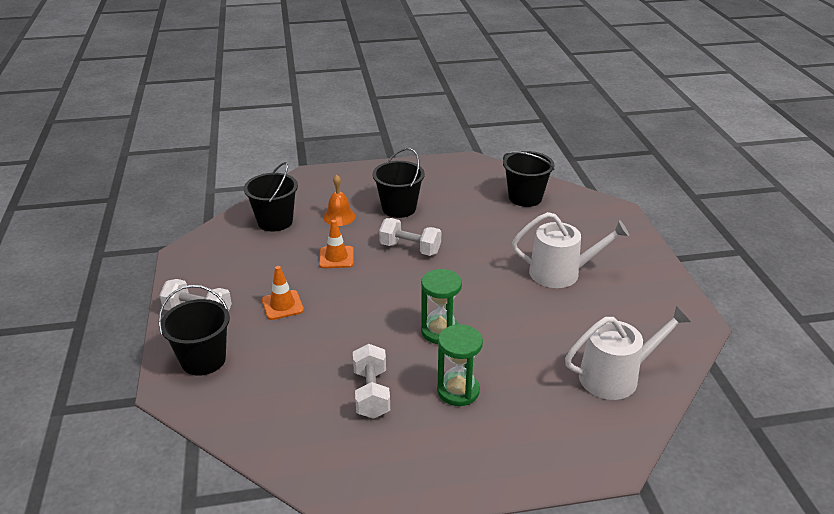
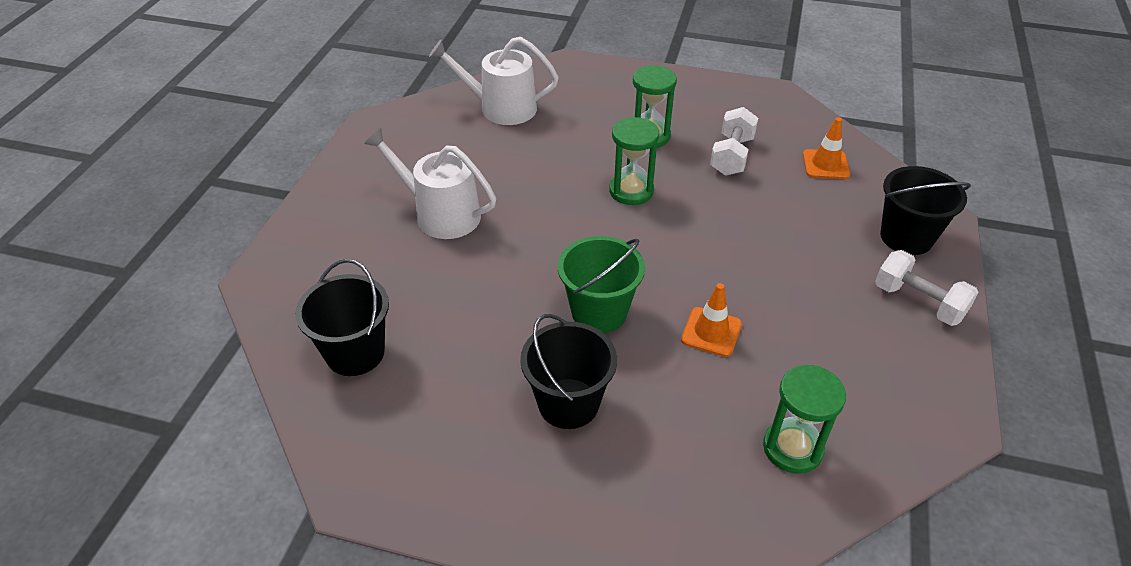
camera: 155 degrees left, 10 degrees up
(275, 221) = (792, 448): black bucket -> green hourglass
(282, 305) = (804, 278): orange traffic cone -> orange traffic cone (825, 164)
(339, 217) = (677, 419): orange bell -> none
(410, 249) = (599, 312): white dumbbell -> green bucket

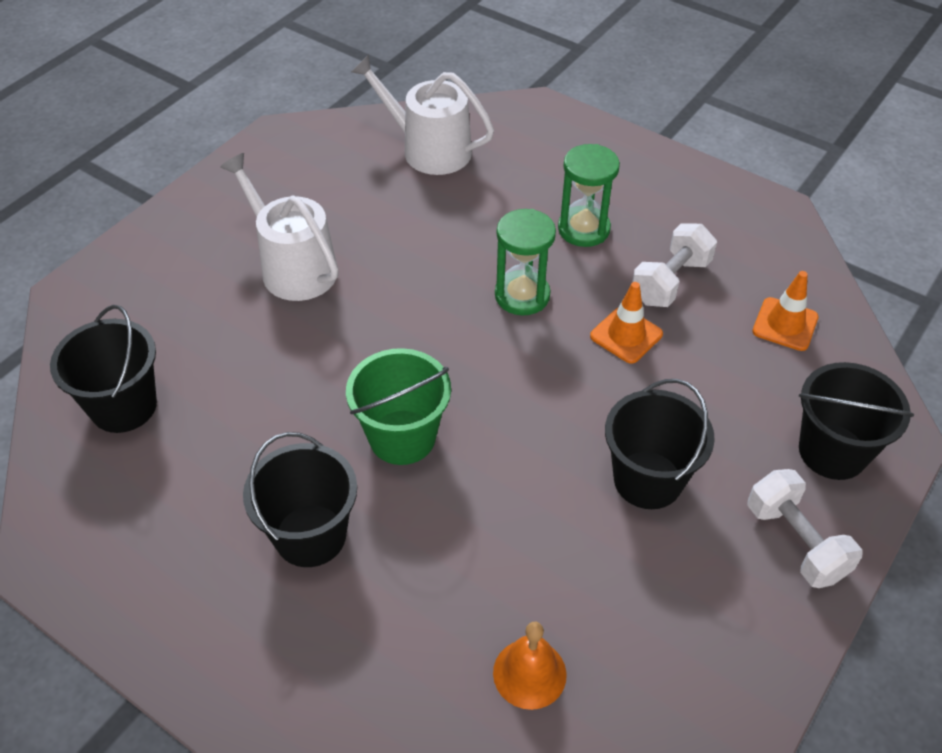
camera: 20 degrees right, 5 degrees up
(711, 332) = (516, 501): orange traffic cone -> orange traffic cone (626, 335)
(792, 448) = (529, 673): green hourglass -> orange bell
(795, 290) = (647, 480): none -> black bucket

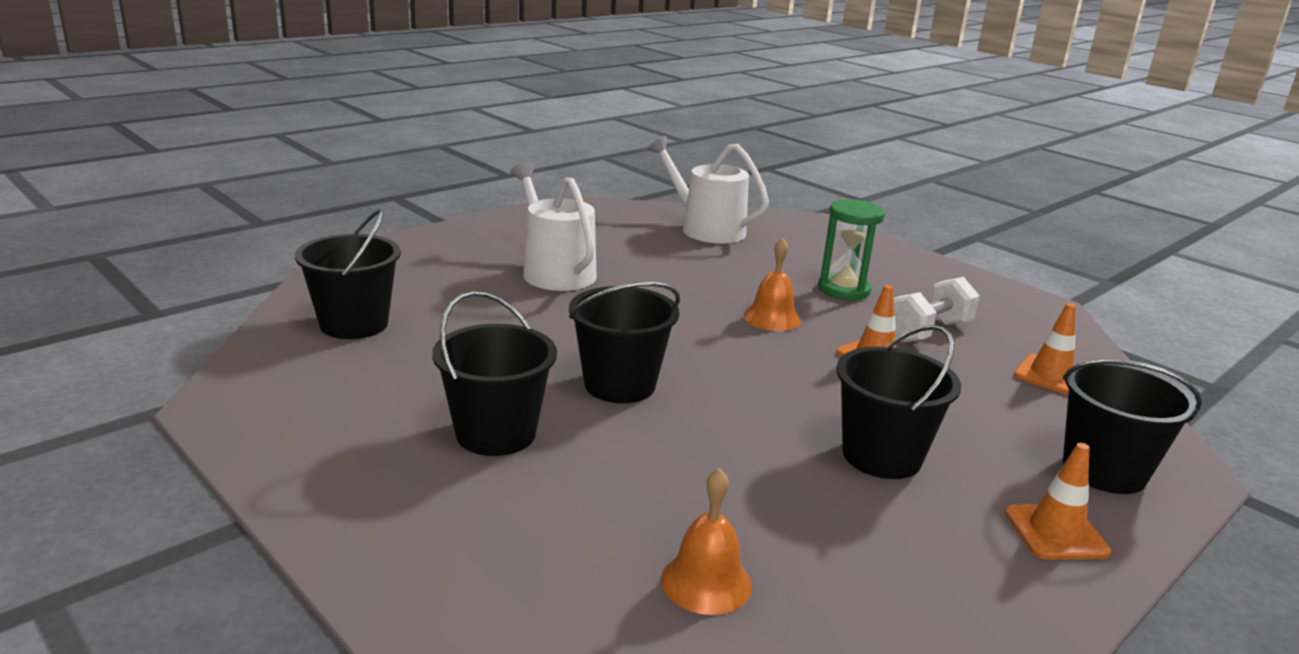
camera: 10 degrees right, 25 degrees down
(402, 437) = (620, 385): green bucket -> black bucket
(522, 295) = (772, 318): green hourglass -> orange bell
(795, 542) = (1056, 532): white dumbbell -> orange traffic cone

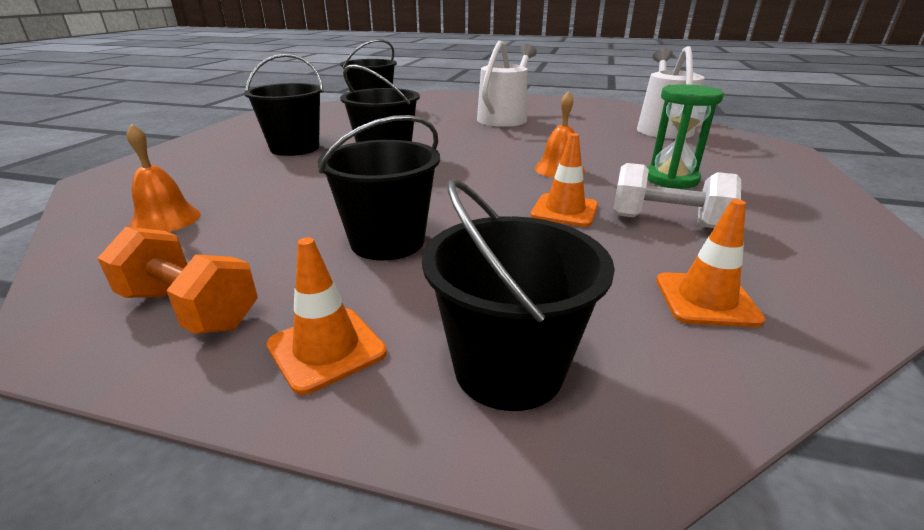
camera: 60 degrees right, 5 degrees up
(961, 589) = (190, 309): none -> orange dumbbell

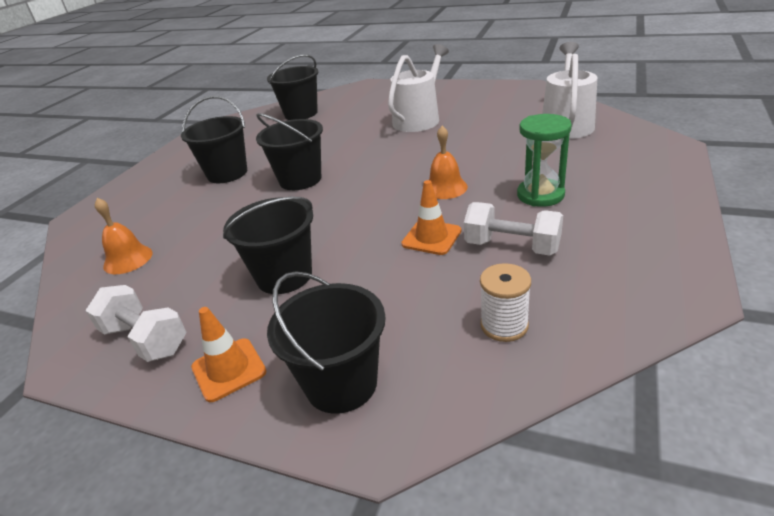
camera: 10 degrees right, 5 degrees up
(190, 309) = (145, 339): orange dumbbell -> white dumbbell
(706, 300) = (504, 325): orange traffic cone -> white spool

